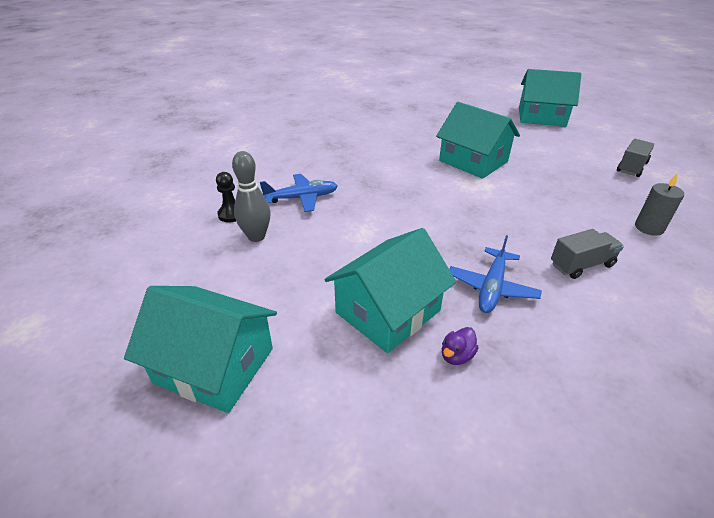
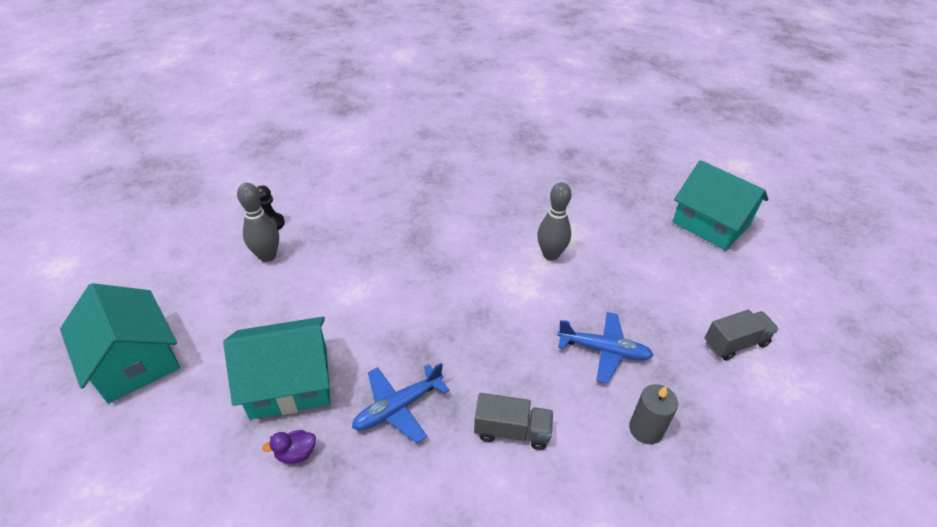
camera: 30 degrees right, 5 degrees up
(302, 198) = (341, 230): blue plane -> blue plane (604, 351)
(473, 161) = (550, 255): turquoise house -> grey bowling pin

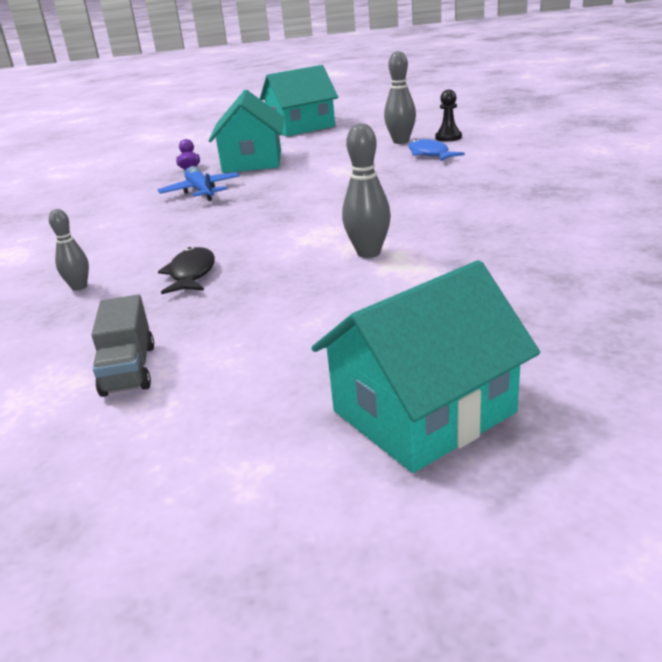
camera: 105 degrees right, 15 degrees down
(324, 234) = (430, 154): none -> blue fish
(512, 431) = (140, 229): grey truck -> none
(604, 351) = (191, 274): blue plane -> black fish
(646, 429) = (79, 287): grey candle -> grey bowling pin

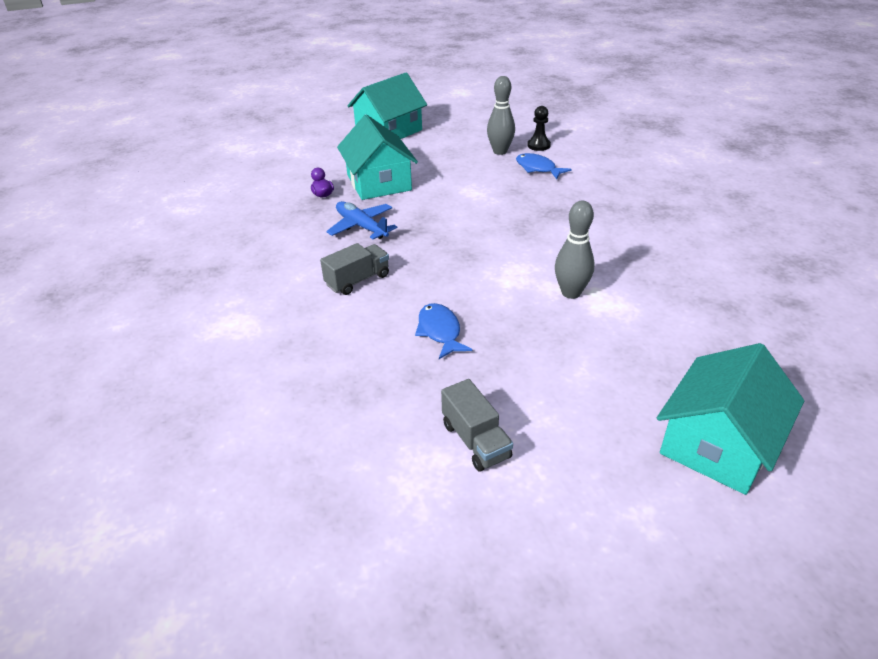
camera: 20 degrees left, 10 degrees up
(79, 287) = (348, 357): grey bowling pin -> none
(153, 230) = (357, 280): none -> grey truck
(191, 274) = (440, 331): black fish -> blue fish

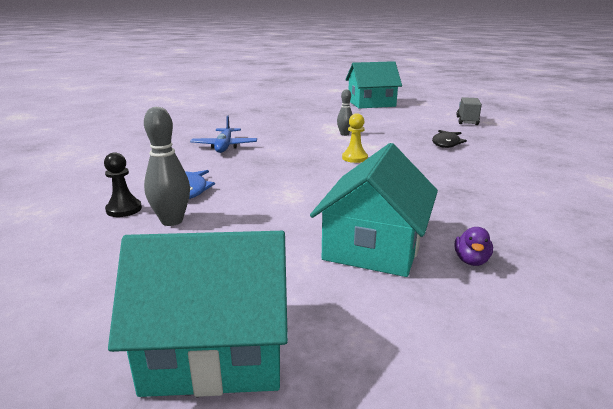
camera: 140 degrees left, 15 degrees down
(357, 280) = (484, 175): grey truck -> none
(361, 226) = (447, 207): blue plane -> blue plane (224, 146)
(440, 331) = (446, 143): blue fish -> black fish
(493, 252) = (354, 158): none -> yellow pawn
(571, 293) = (344, 134): grey bowling pin -> grey bowling pin, size x0.63

